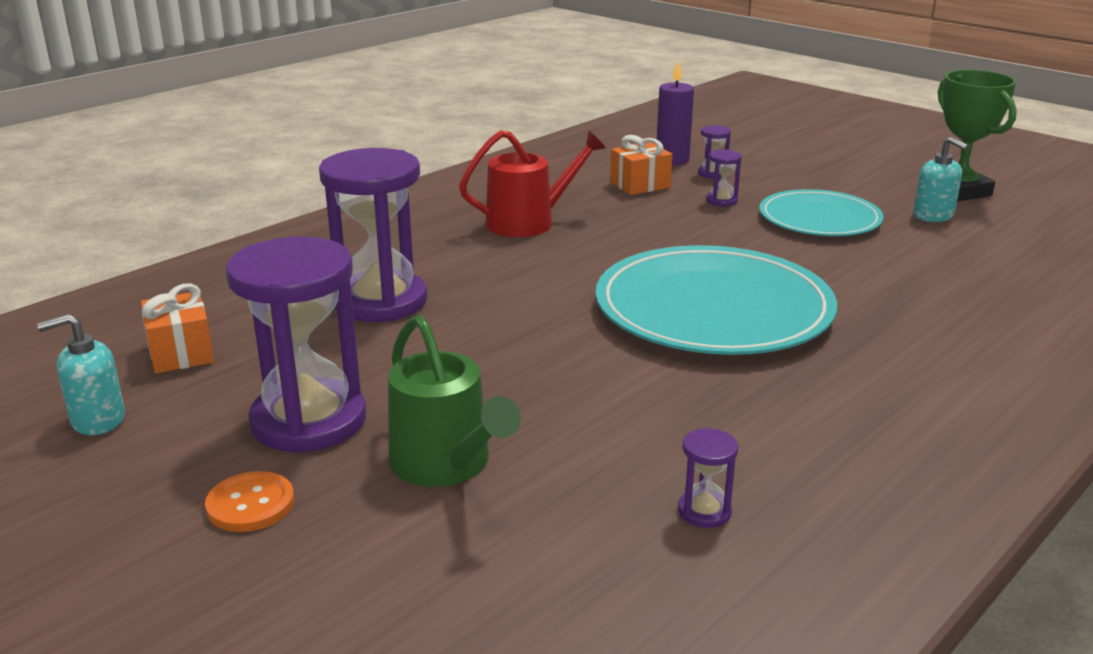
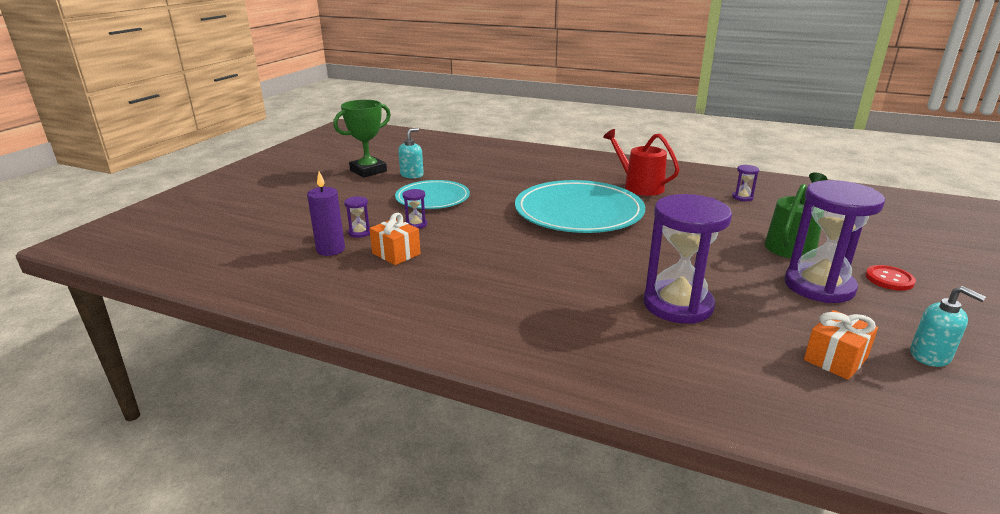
camera: 110 degrees left, 0 degrees up
(250, 504) = (889, 279): orange button -> red button
(528, 222) = (499, 282): red watering can -> red watering can (639, 186)

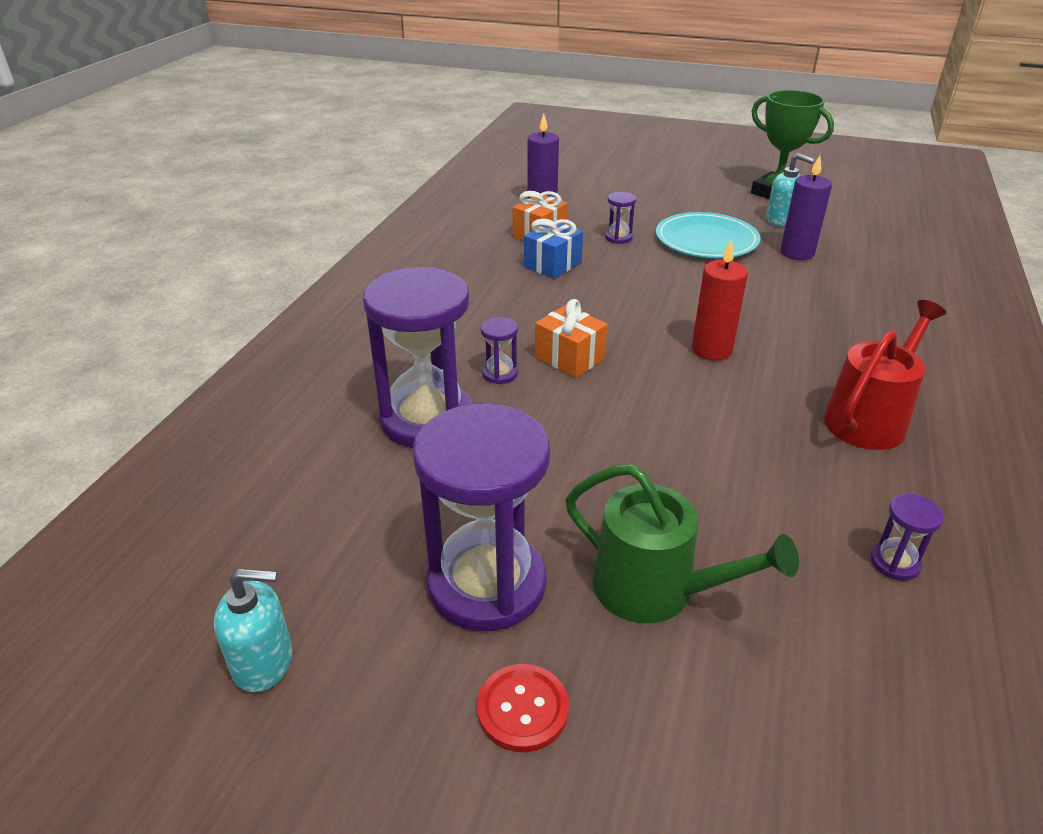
camera: 85 degrees right, 10 degrees up
(359, 233) = (586, 211): purple hourglass -> purple hourglass (500, 374)
(454, 251) = (552, 265): none -> blue gift
(461, 177) = (797, 253): none -> purple candle
(578, 211) = (712, 350): turquoise plate -> red candle
(835, 359) = (280, 543): orange gift -> orange gift (569, 358)
(930, 356) = (263, 662): turquoise soap dispenser -> turquoise soap dispenser turned 135 degrees counterclockwise

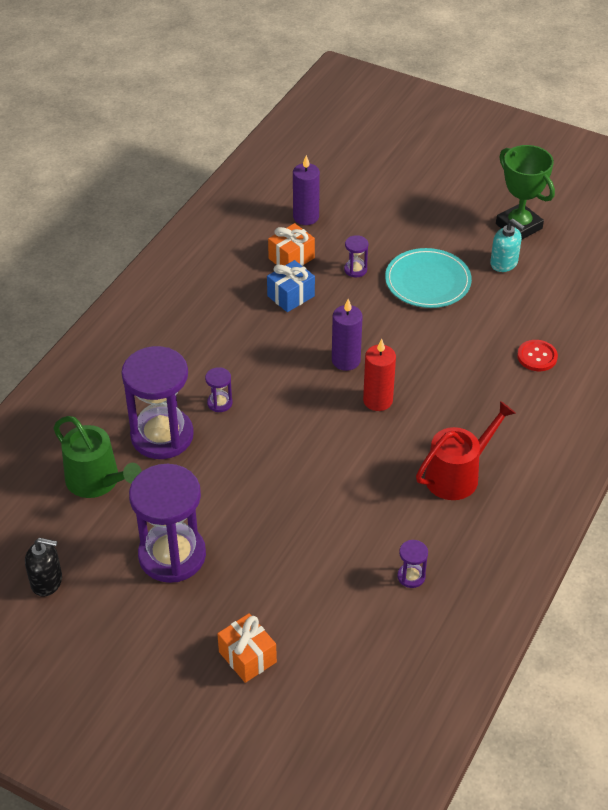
camera: 10 degrees right, 10 degrees up
(263, 662) = (47, 581): turquoise soap dispenser -> black soap dispenser
(522, 709) = (173, 624): red button -> red button (537, 357)
(569, 358) = (272, 395): orange gift -> orange gift (247, 657)
(655, 589) = (265, 572): green watering can -> green watering can (97, 481)
(797, 253) = (495, 306): purple candle -> purple candle (346, 360)

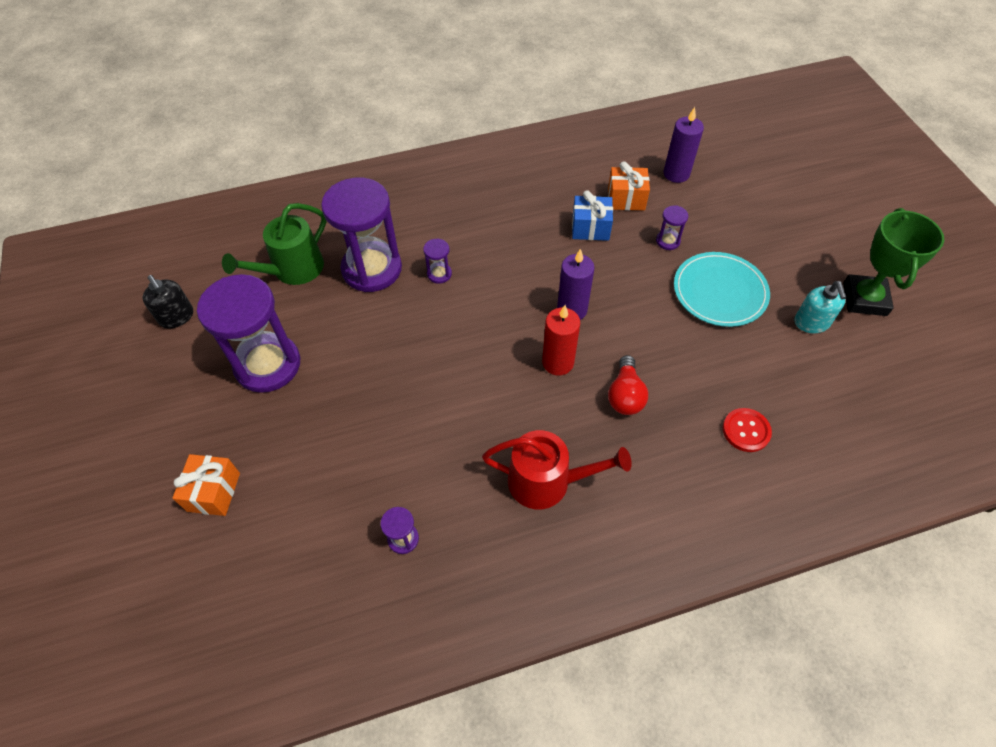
camera: 45 degrees right, 10 degrees up
(97, 481) = (293, 270): green watering can -> green watering can turned 45 degrees clockwise
(444, 389) = (625, 395): none -> red light bulb

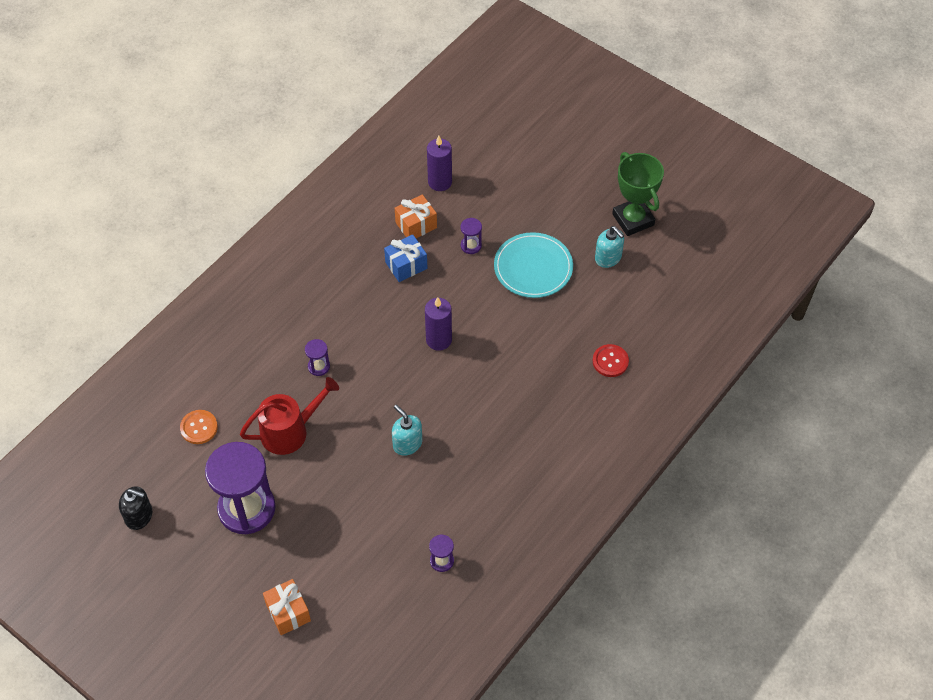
camera: 35 degrees left, 0 degrees up
(293, 270) = (199, 427): green watering can -> orange button
(372, 269) = (262, 392): purple hourglass -> none
(464, 392) = (407, 443): none -> turquoise soap dispenser
(547, 481) = (507, 470): red watering can -> red watering can (289, 431)
(558, 362) = (456, 385): red candle -> none
(625, 395) = (518, 382): red light bulb -> none

